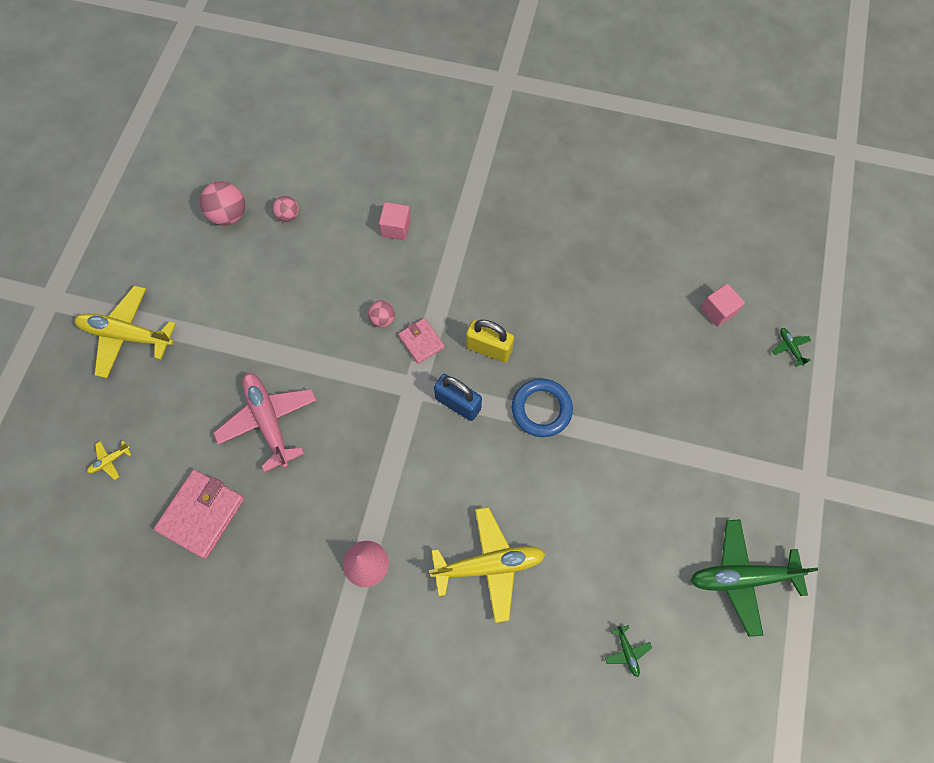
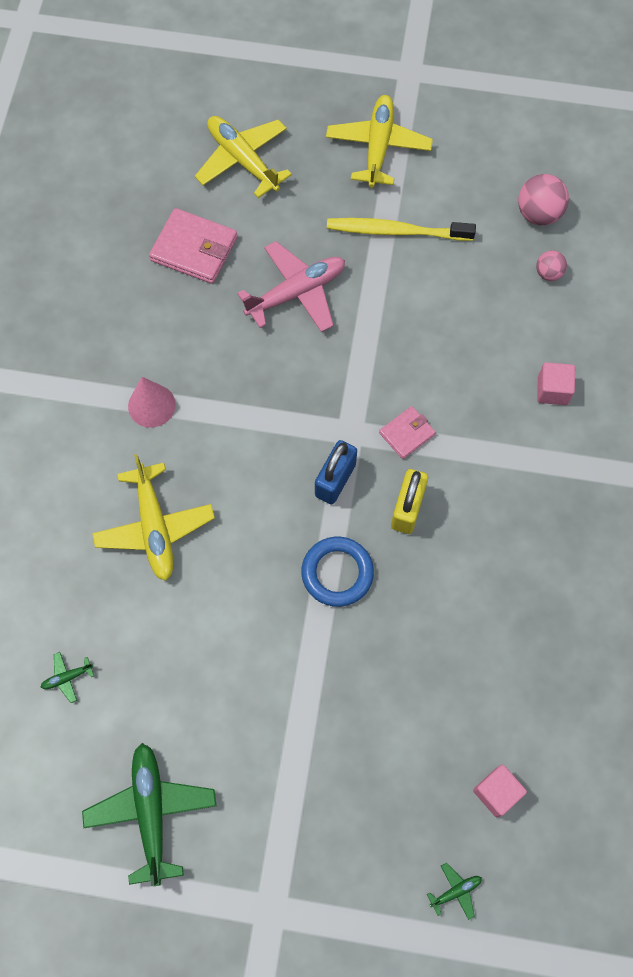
camera: 85 degrees right, 0 degrees up
(110, 461) = (243, 160): yellow plane -> yellow plane, size x2.39
(221, 330) = (395, 231): none -> yellow toothbrush
(383, 319) = (429, 389): pink ball -> none

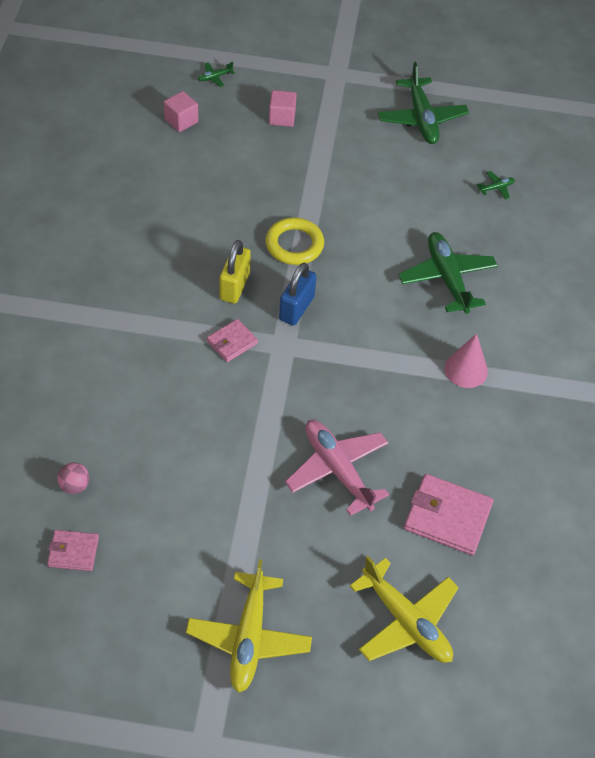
camera: 175 degrees right, 15 degrees down
(155, 527) = (447, 278): yellow plane -> green plane
(296, 293) = (337, 469): pink plane -> pink plane turned 90 degrees clockwise
(337, 573) = (294, 245): blue ring -> yellow ring
(395, 231) = (233, 534): yellow toothbrush -> none
(538, 214) = (73, 552): pink ball -> pink wallet
(552, 390) = (92, 375): pink cube -> pink cube (282, 117)

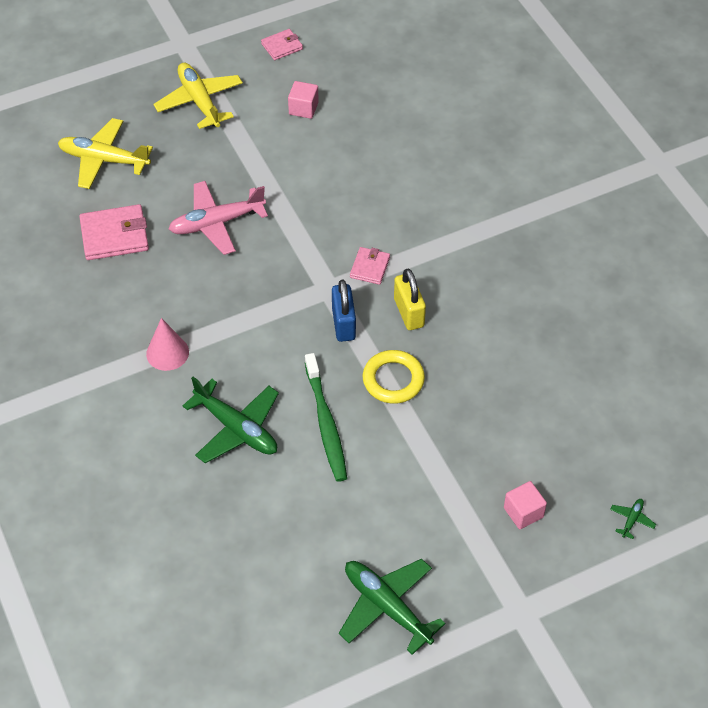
camera: 150 degrees right, 0 degrees up
(73, 552) = (349, 86): pink wallet -> pink wallet (282, 46)
(74, 486) = (386, 118): pink ball -> none
(181, 121) = (609, 445): pink cube -> pink cube (303, 108)
(337, 469) = (216, 223): pink plane -> pink plane turned 135 degrees clockwise
(374, 243) = (326, 424): none -> green toothbrush
(496, 188) = (252, 562): green plane -> none

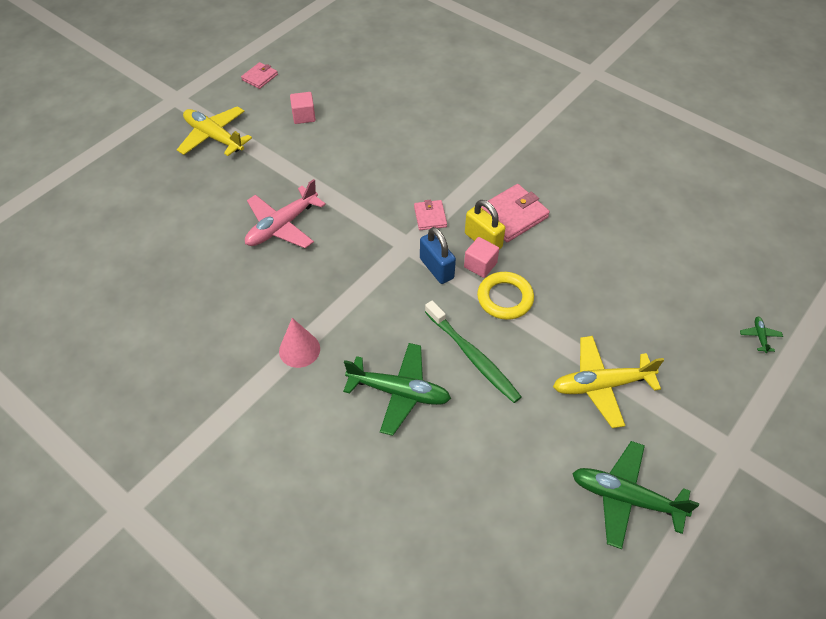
camera: 25 degrees left, 0 degrees up
(104, 160) = (154, 208): yellow plane -> yellow plane (601, 385)
(114, 235) = (196, 267): pink wallet -> pink wallet (512, 215)
(523, 512) = (677, 365): pink cube -> pink cube (480, 265)

